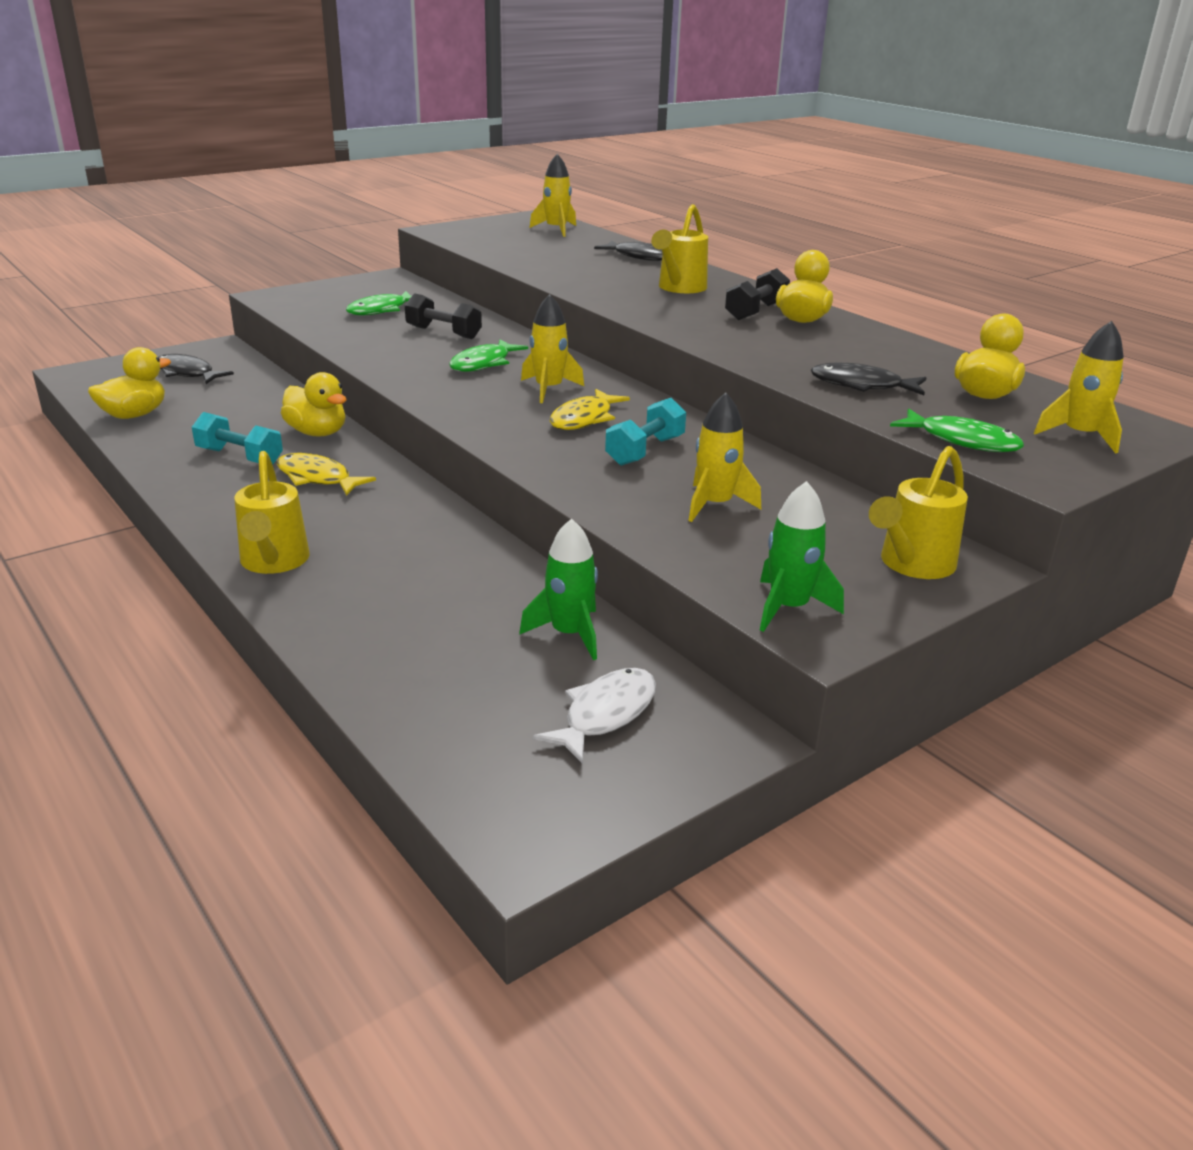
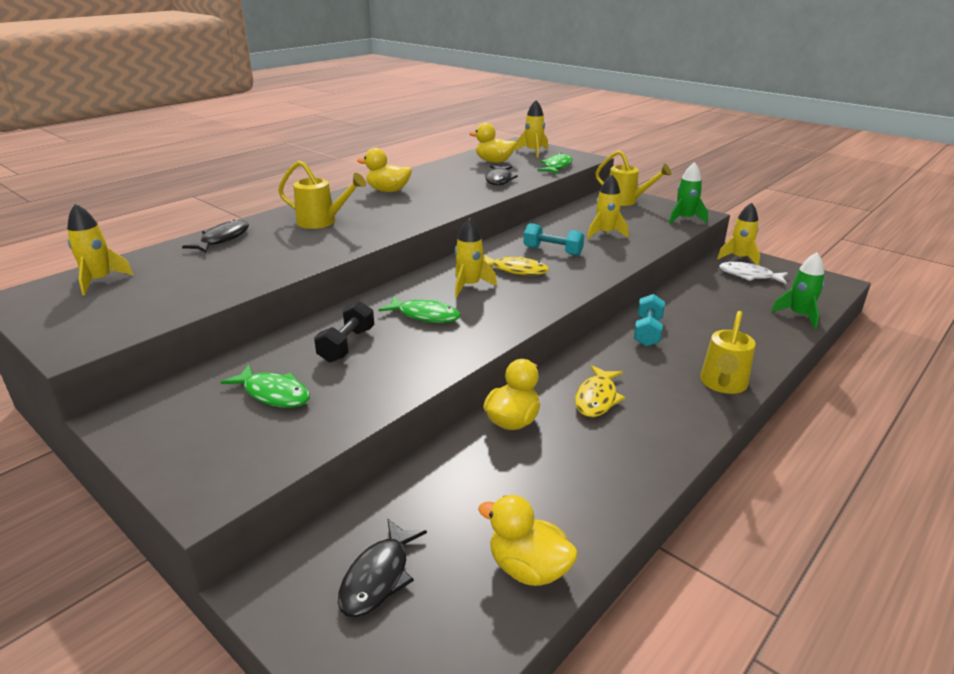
camera: 100 degrees left, 0 degrees up
(240, 457) = (585, 450): turquoise dumbbell -> turquoise dumbbell (647, 332)
(273, 562) = (722, 384): yellow watering can -> yellow watering can turned 135 degrees clockwise
(569, 634) = (701, 288): green rocket -> green rocket (799, 315)
(704, 735) = (739, 258): none -> yellow rocket
(756, 312) = (375, 201): black dumbbell -> none

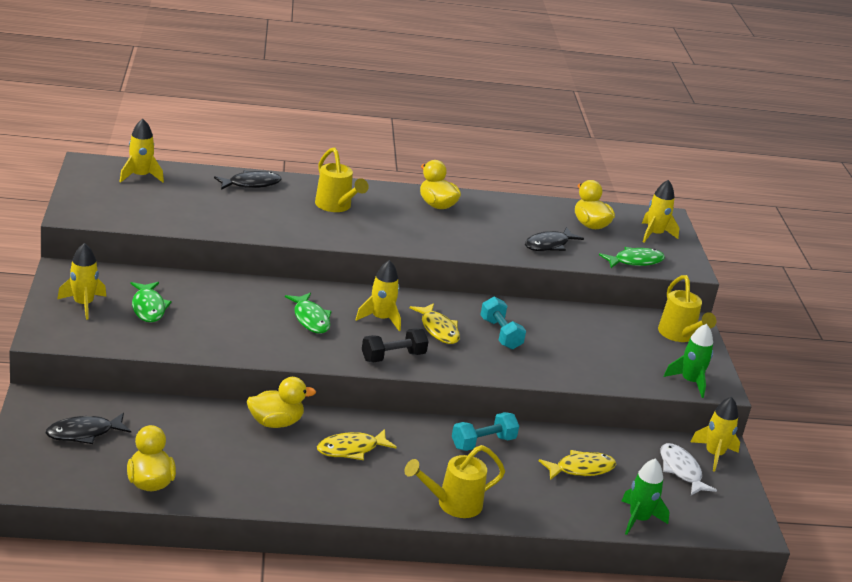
camera: 40 degrees right, 0 degrees up
(347, 345) = (231, 306): black dumbbell -> black dumbbell (393, 357)
(605, 233) = (581, 348): yellow rocket -> yellow rocket (83, 304)
(717, 309) = (581, 469): none -> yellow fish

